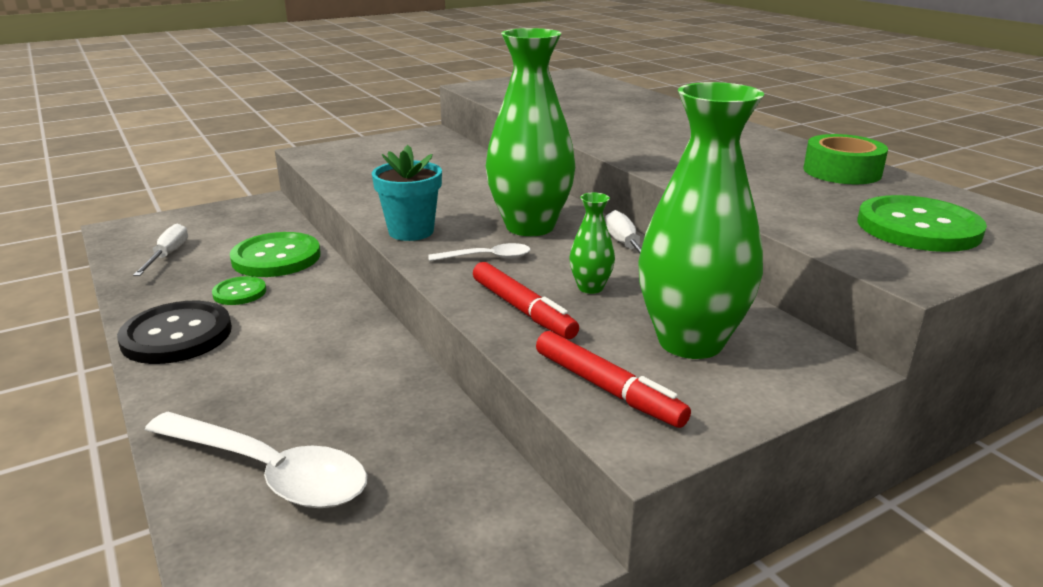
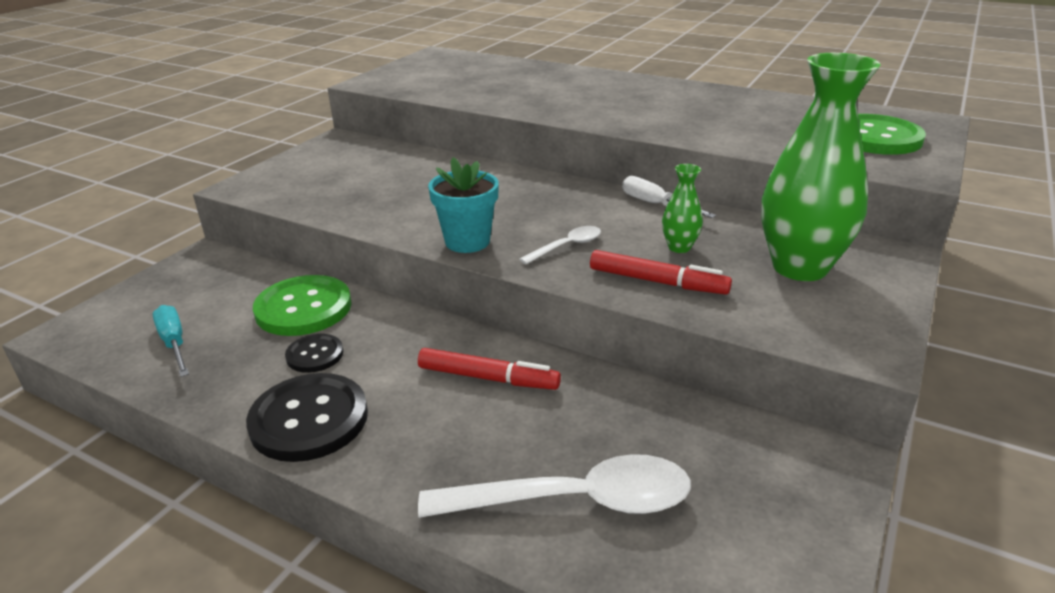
camera: 30 degrees left, 5 degrees up
(168, 255) = (174, 343): white screwdriver -> turquoise screwdriver
(239, 292) = (315, 355): green button -> black button
(530, 226) = (560, 208): green vase -> none
(607, 389) = (799, 322): red marker -> red marker (488, 378)
(842, 171) = (770, 104): green tape -> none

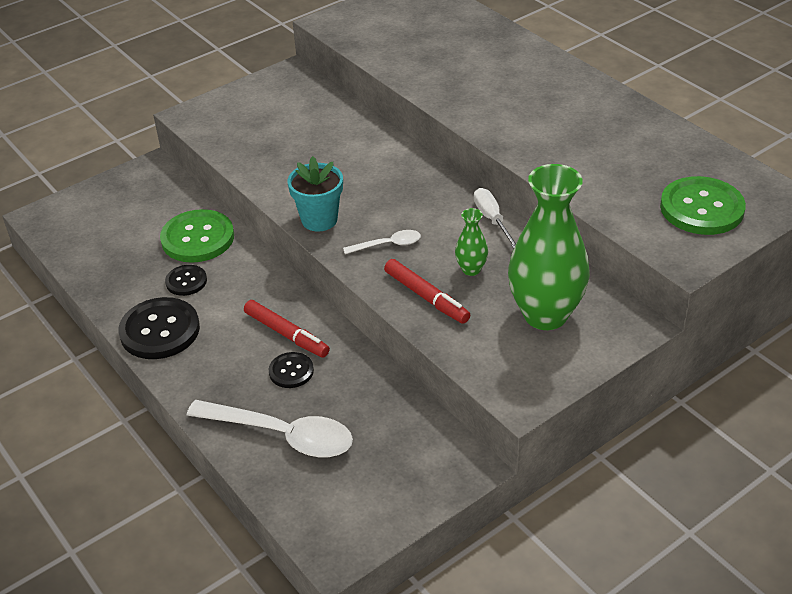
camera: 25 degrees right, 10 degrees up
(174, 343) = (103, 245): turquoise screwdriver -> none
(525, 417) = (291, 371): none -> black button

